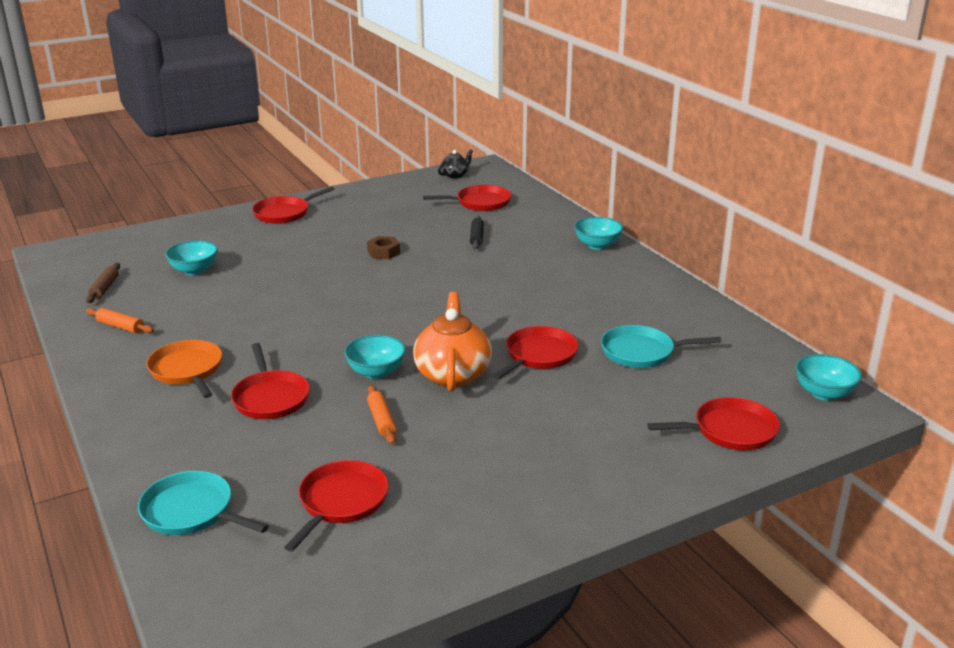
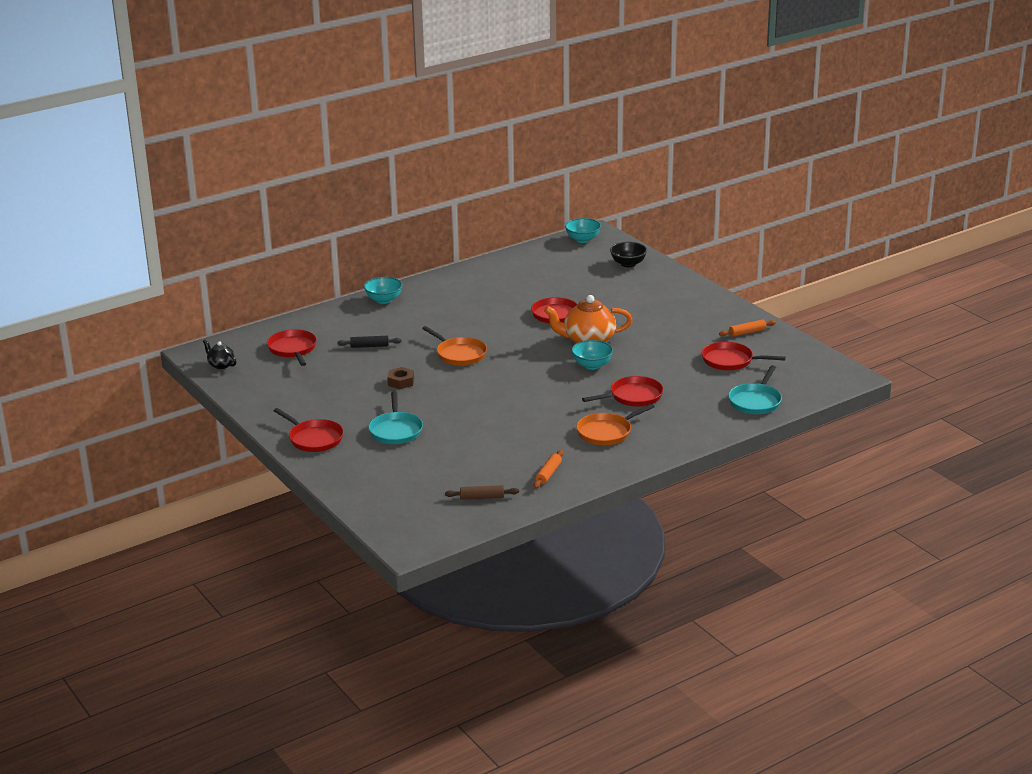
camera: 95 degrees left, 0 degrees up
(194, 270) = (443, 461): turquoise bowl -> none
(381, 420) = (648, 358): orange rolling pin -> orange rolling pin (747, 332)
(440, 285) = (459, 354): none -> orange pan
(641, 352) = (547, 285): turquoise pan -> turquoise pan (396, 430)
(730, 430) = (628, 264): red pan -> black bowl

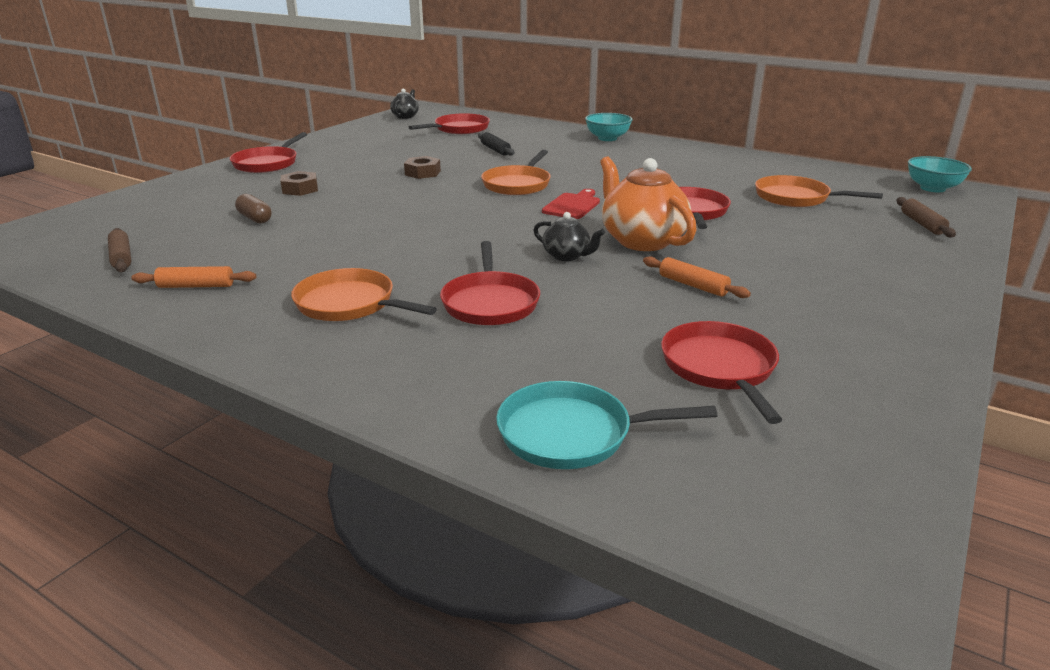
camera: 65 degrees right, 0 degrees up
(396, 430) = (300, 189): turquoise pan -> brown nut
(446, 451) = (255, 218): none -> brown capsule
(516, 346) = (573, 205): none -> red cutting board
(563, 280) = (795, 198): none -> orange pan
(592, 365) = (567, 256): turquoise bowl -> black teapot
(628, 264) = (922, 224): black bowl -> brown rolling pin
(633, 396) = (490, 303): red pan -> red pan turned 45 degrees clockwise
(747, 332) = (862, 364): orange rolling pin -> orange rolling pin (693, 285)

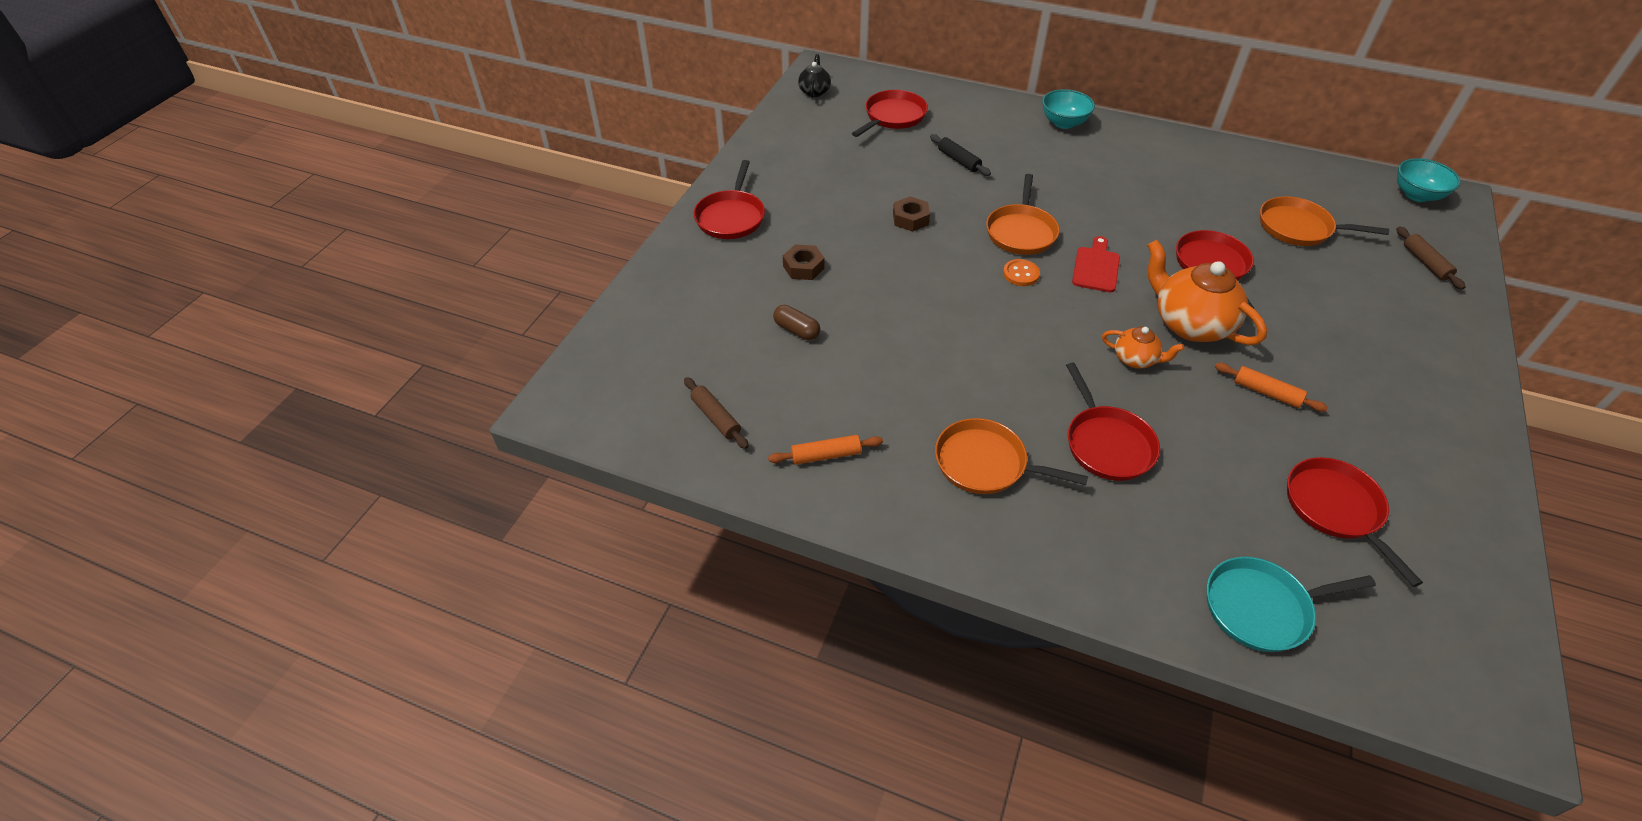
camera: 10 degrees left, 20 degrees up
(496, 204) = (1021, 274): none -> orange button
(567, 256) = (1135, 359): black teapot -> orange teapot

